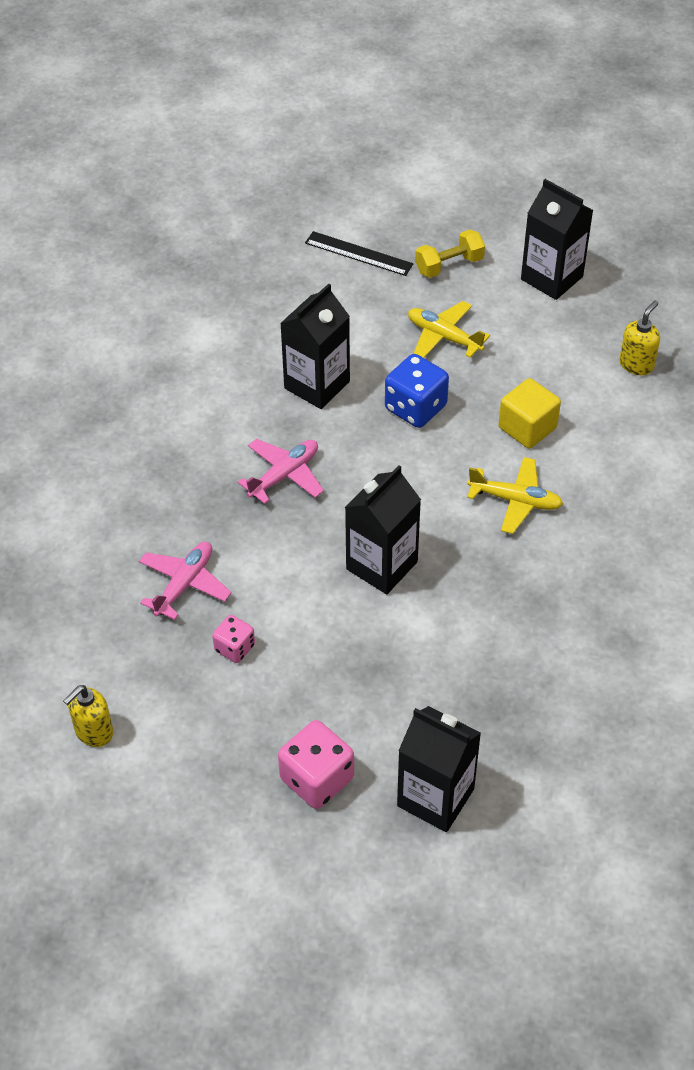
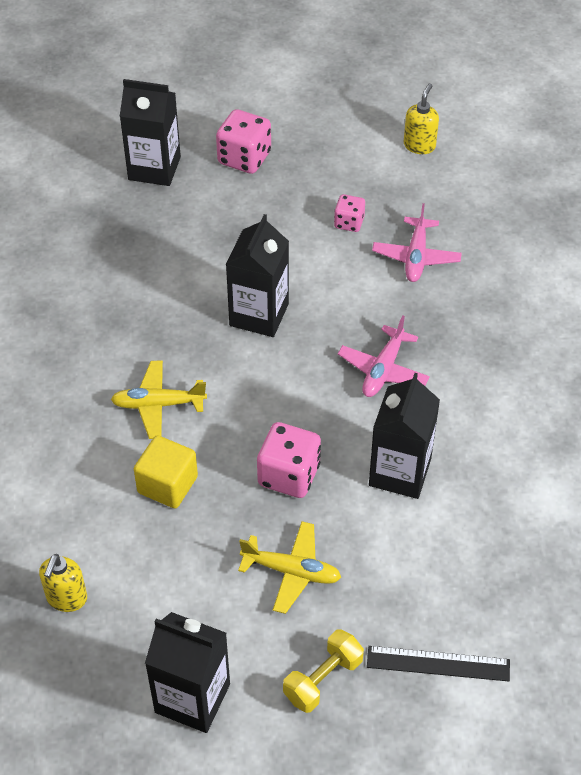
camera: 160 degrees right, 0 degrees up
(415, 407) = (289, 475): blue dice -> pink dice

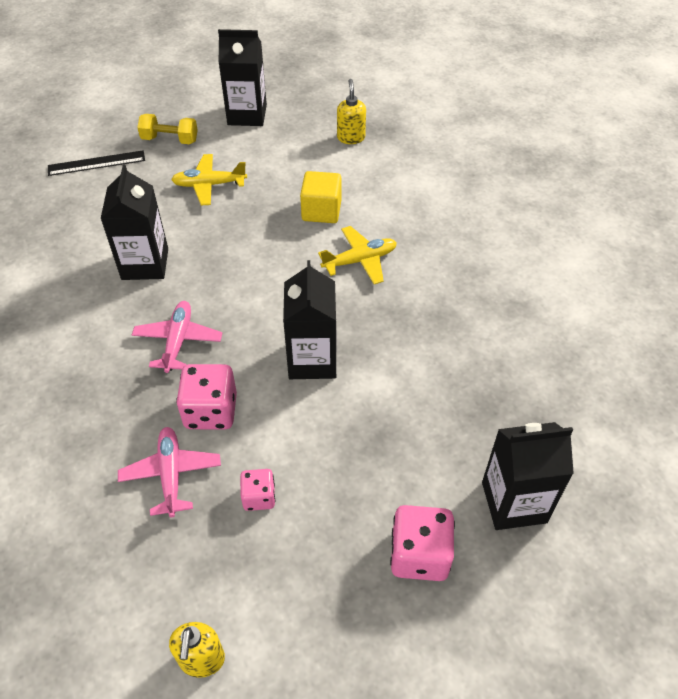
camera: 160 degrees right, 0 degrees up
(289, 475) = (233, 240): pink dice -> pink dice (211, 411)
(323, 679) = (170, 140): yellow dumbbell -> yellow dumbbell turned 75 degrees clockwise

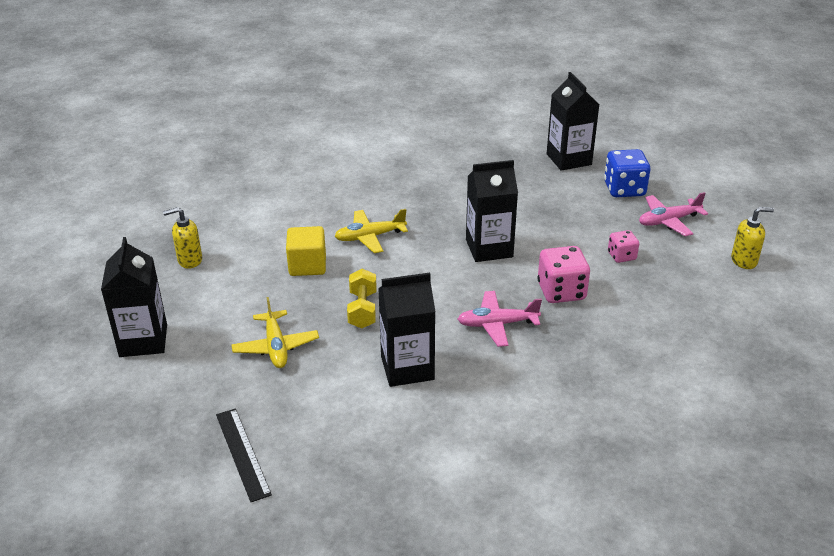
camera: 100 degrees left, 15 degrees down
(170, 140) = (193, 396): yellow dumbbell -> yellow dumbbell (362, 310)
(171, 474) = (627, 300): pink plane -> pink plane (668, 221)
(359, 261) = (370, 237): yellow plane -> yellow plane turned 75 degrees counterclockwise
(419, 555) = (624, 189): pink dice -> blue dice

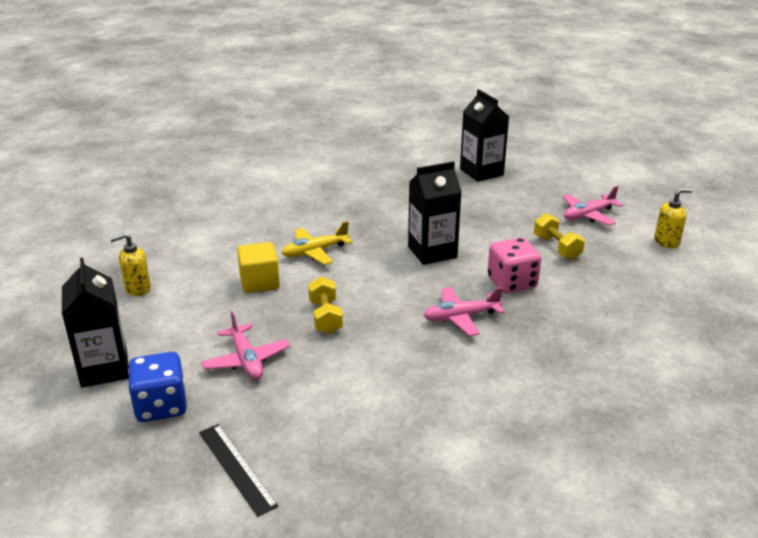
camera: 10 degrees left, 5 degrees down
(276, 346) = (246, 360): yellow plane -> pink plane
(407, 368) = (385, 366): black carton -> none
(621, 256) = (556, 247): pink dice -> yellow dumbbell
(624, 189) = (539, 192): blue dice -> blue dice (161, 406)

